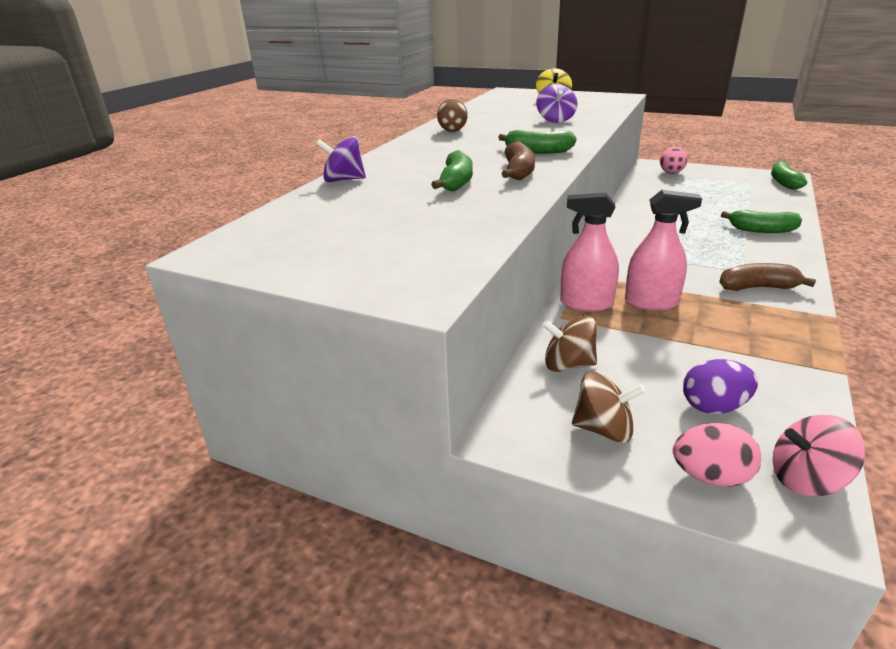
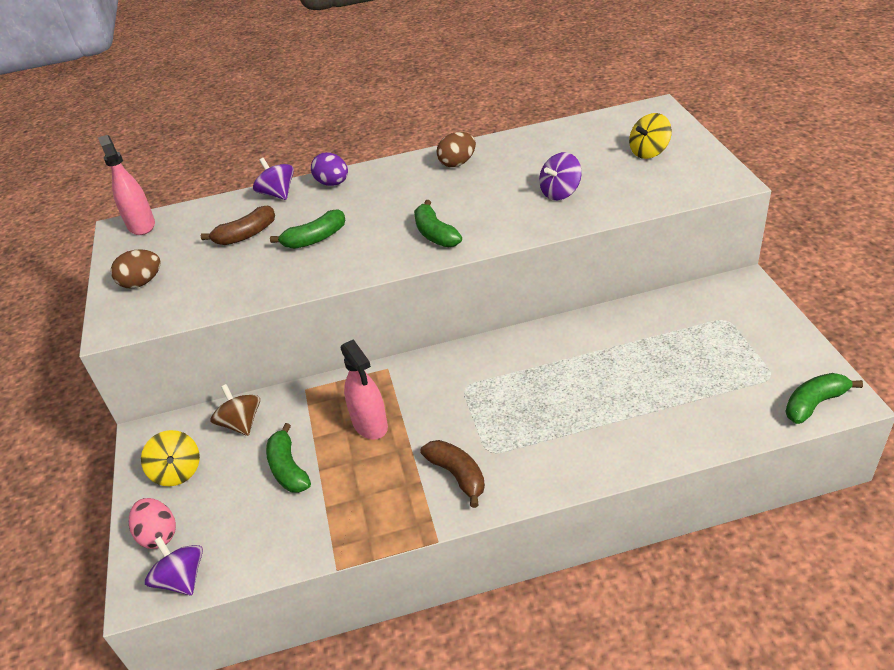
camera: 55 degrees right, 10 degrees up
(358, 263) = (142, 282): none -> brown egg
(518, 172) = (367, 252): brown banana -> brown banana (246, 235)
(586, 303) = (338, 392): pink spray bottle -> pink spray bottle (141, 225)
(603, 429) = (177, 471): brown spinning top -> yellow spinning top
(671, 173) = (729, 309): pink egg -> none
(713, 407) = (236, 511): purple egg -> purple egg (333, 183)
(762, 230) = (613, 435): green banana -> green banana (288, 469)
(806, 479) = (182, 579): pink spinning top -> purple spinning top

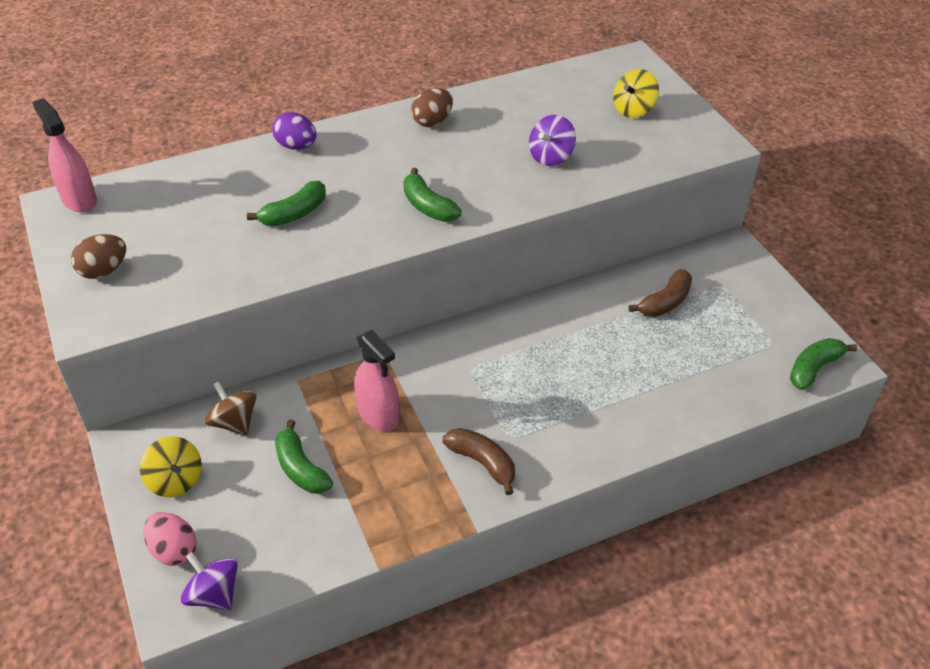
camera: 15 degrees left, 5 degrees up
(246, 235) = (212, 210): brown banana -> brown banana (665, 302)
(277, 194) = (235, 159): purple spinning top -> none

